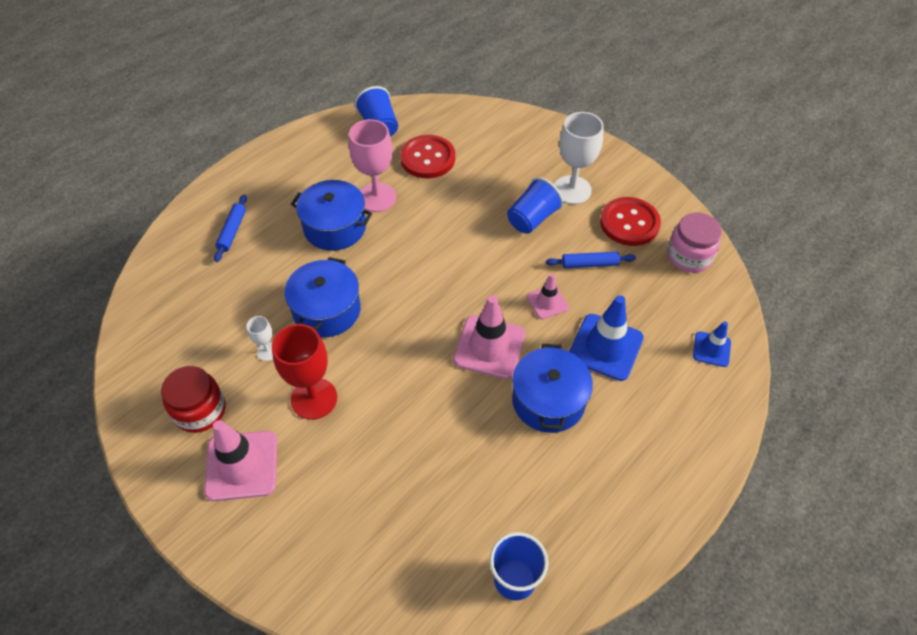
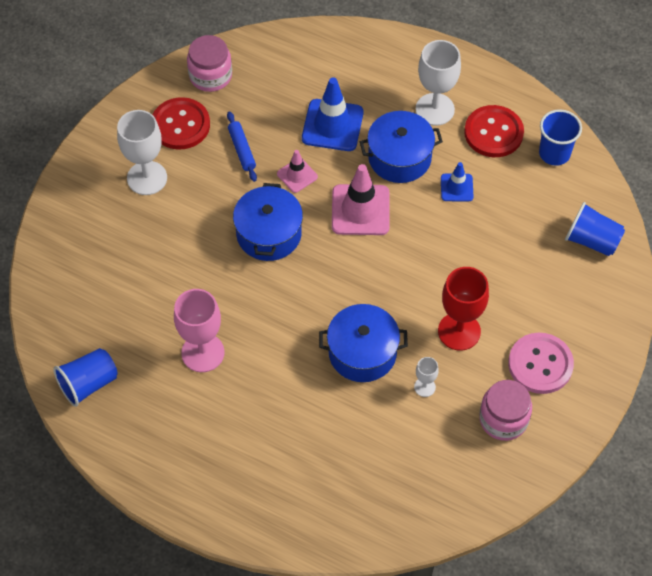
camera: 105 degrees left, 5 degrees up
(200, 410) = (503, 419): red jar -> pink jar
(232, 231) = (289, 479): blue rolling pin -> none
(242, 465) = (540, 364): pink traffic cone -> pink button
(335, 227) = (256, 380): blue pot -> blue pot (269, 234)
(427, 158) = (130, 320): red button -> red button (493, 133)
(532, 218) = (196, 205): blue cup -> blue cup (591, 240)
(610, 456) = (435, 109): none -> white goblet
(711, 349) = (310, 53): blue traffic cone -> blue traffic cone (456, 187)

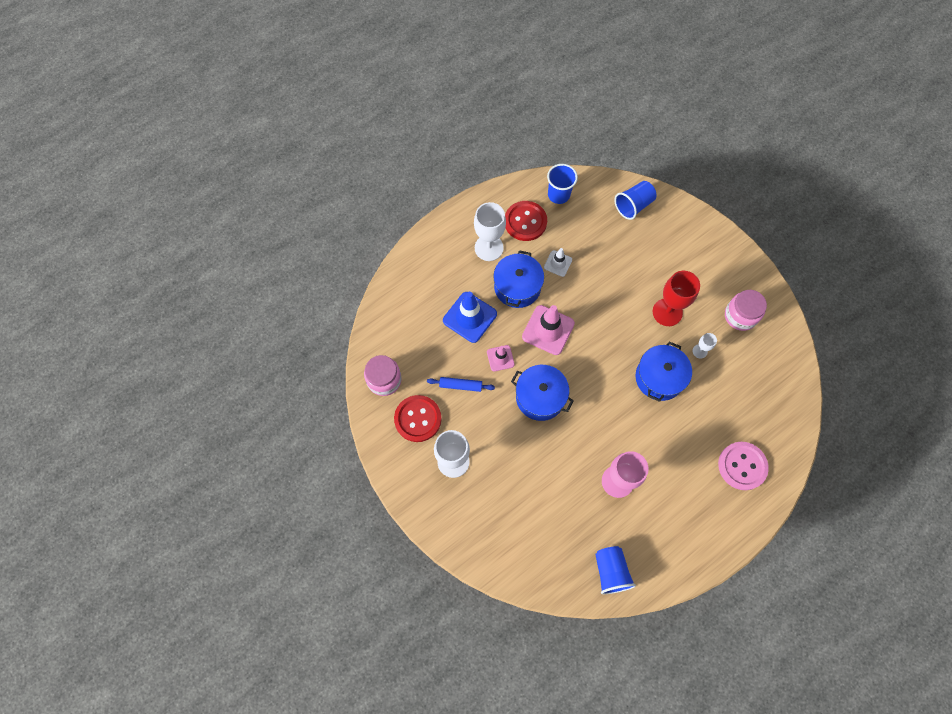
camera: 65 degrees left, 10 degrees up
(456, 187) = (558, 263): blue traffic cone -> white traffic cone
(540, 364) = (710, 277): pink button -> pink button (742, 466)

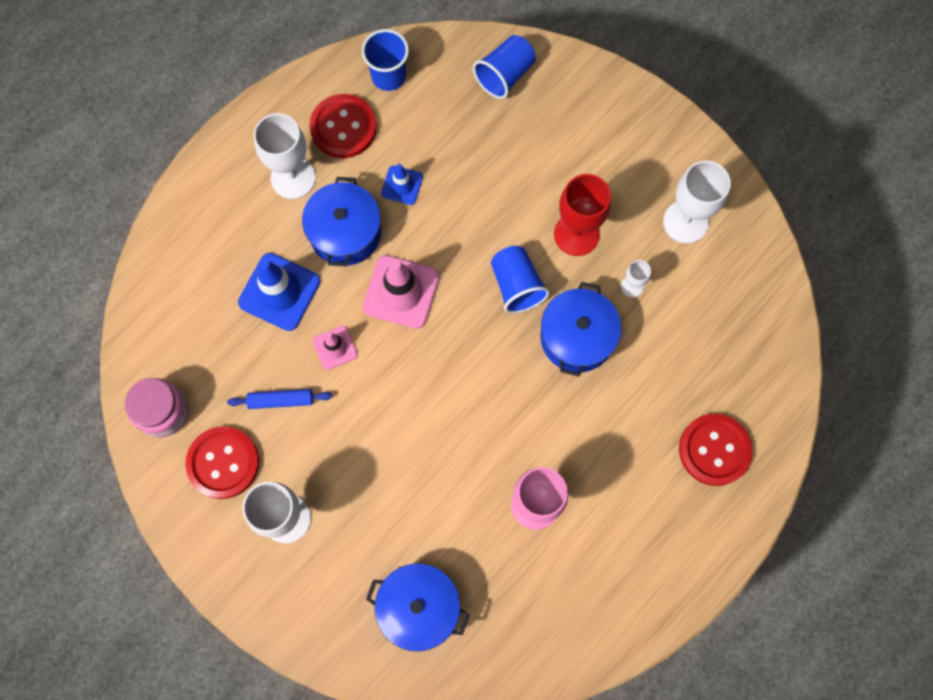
camera: 10 degrees left, 5 degrees up
(540, 397) = (403, 397): blue pot -> blue pot (419, 607)
(558, 263) = (402, 185): white traffic cone -> blue traffic cone
(611, 571) = (542, 641): blue cup -> blue cup (516, 285)
(740, 316) = (685, 222): pink jar -> white goblet
(742, 466) = (714, 450): pink button -> red button

